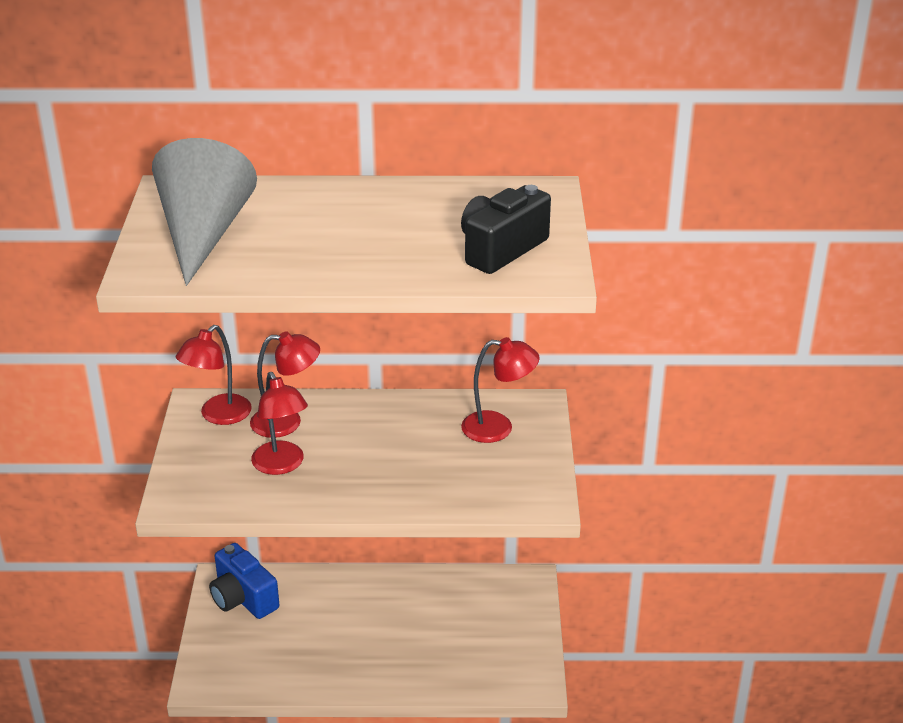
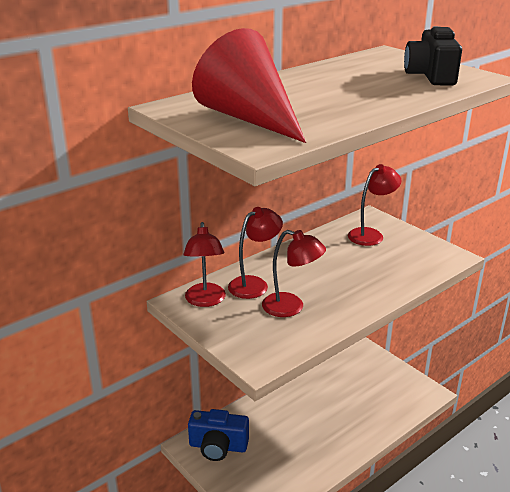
camera: 40 degrees left, 5 degrees down
(203, 234) = (249, 118): grey cone -> red cone

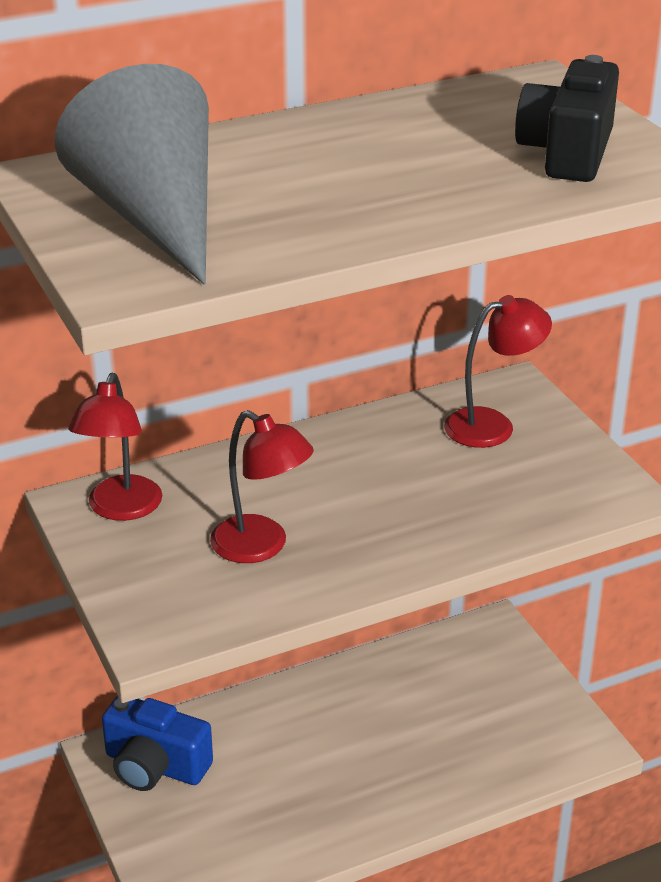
camera: 15 degrees right, 5 degrees up
(249, 118) = (155, 217): red cone -> grey cone
(254, 284) = (221, 491): red lamp -> none

